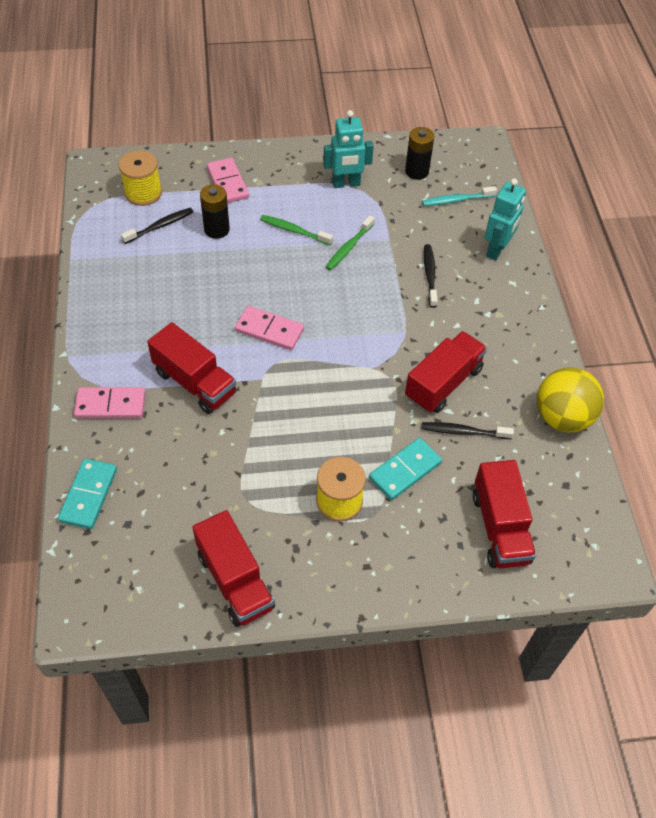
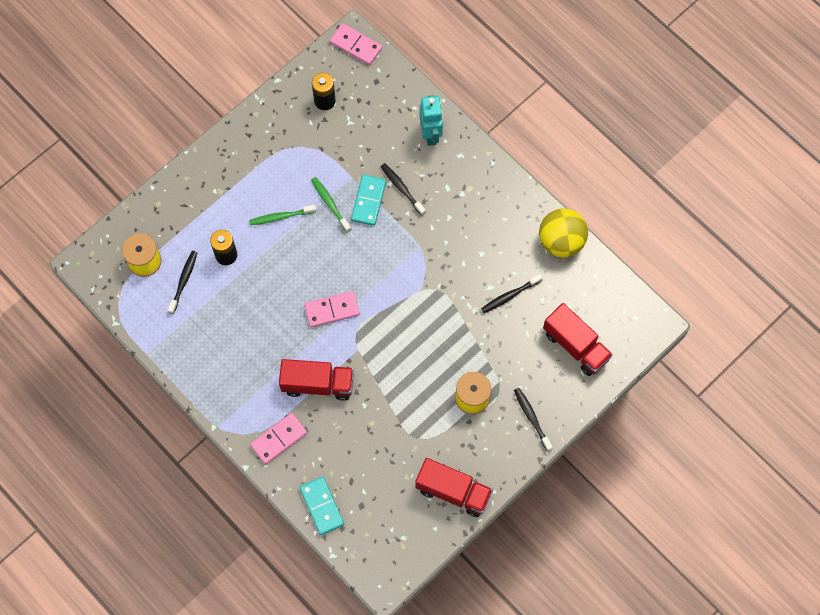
camera: 35 degrees left, 15 degrees up
(227, 183) = (198, 208): pink domino -> pink domino (356, 45)
(346, 184) = (283, 148): turquoise robot -> none
(349, 247) = (330, 204): green toothbrush -> green toothbrush turned 150 degrees clockwise
(388, 567) = (532, 418): none -> black toothbrush
(405, 470) = (494, 349): turquoise domino -> turquoise domino (368, 201)
(443, 383) = (472, 269): red truck -> none
(457, 200) = (372, 108): turquoise toothbrush -> none

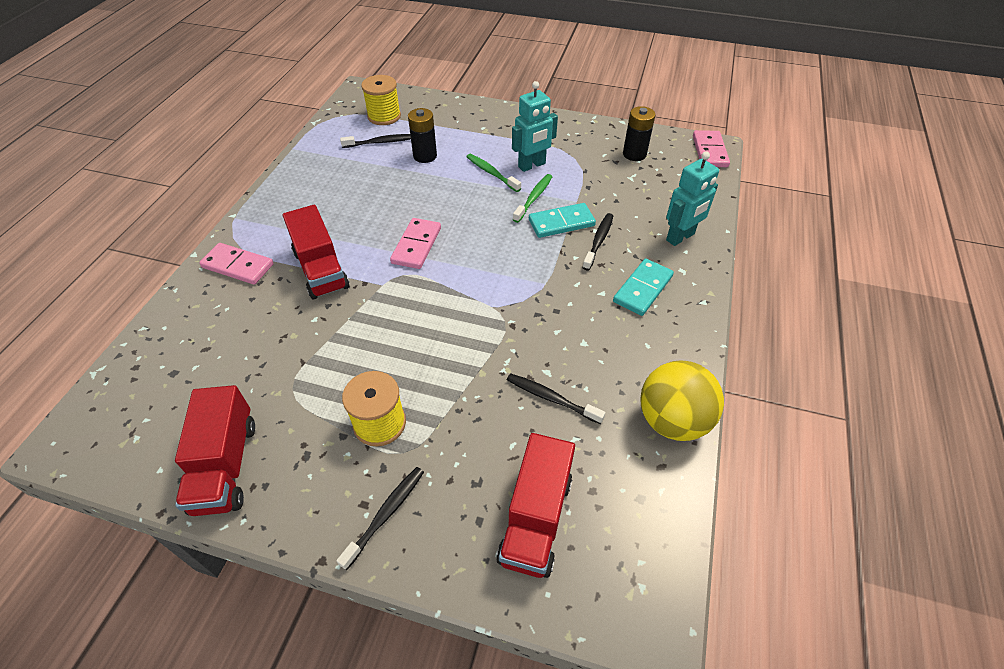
camera: 60 degrees right, 20 degrees down
(290, 182) = (532, 165): none -> turquoise robot
(322, 506) = (161, 335): turquoise domino -> turquoise domino (643, 289)
(332, 310) = (416, 245): pink domino -> pink domino turned 60 degrees clockwise

